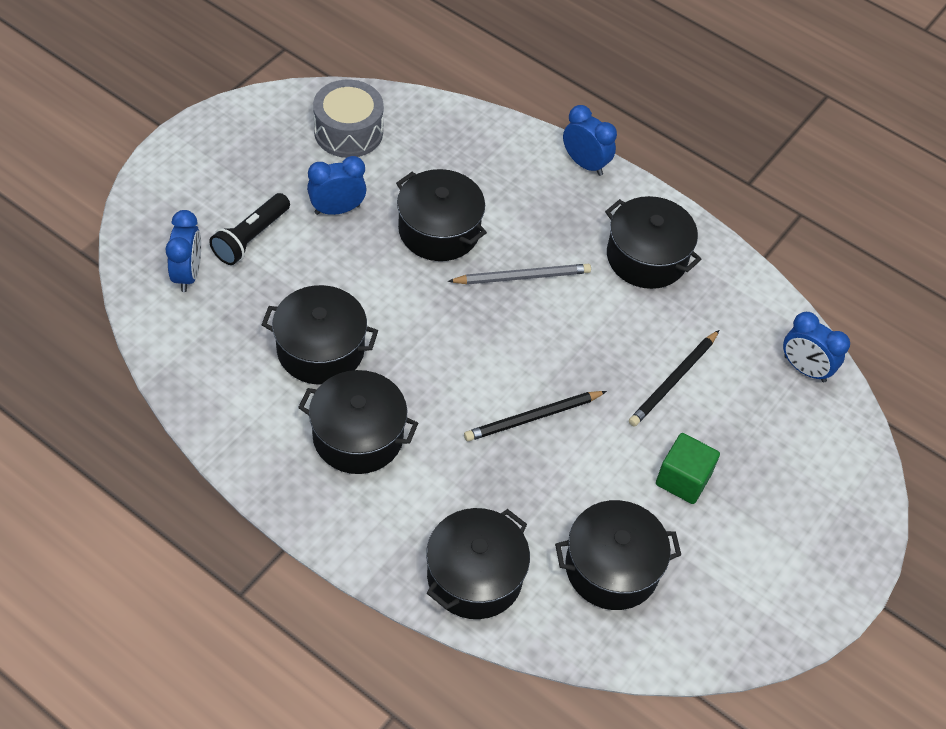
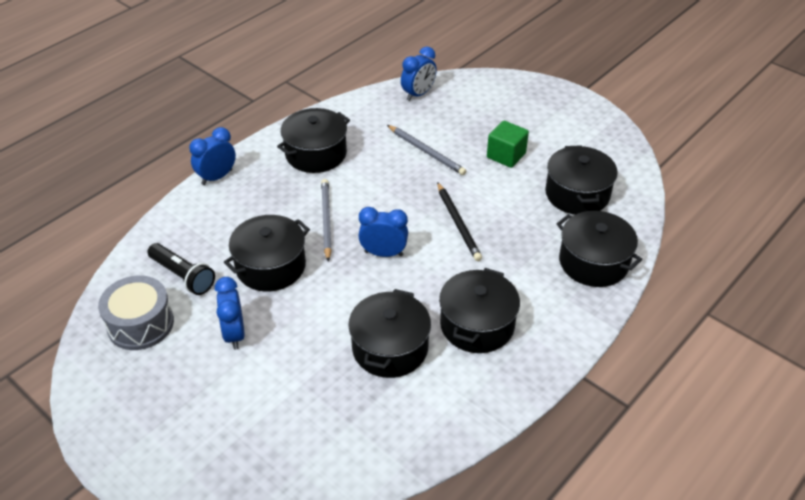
camera: 80 degrees left, 10 degrees down
(188, 274) = (295, 450): blue clock -> blue clock (383, 253)
(251, 238) = (257, 399): black flashlight -> black flashlight (183, 276)
(673, 380) = (426, 152): black pencil -> grey pencil

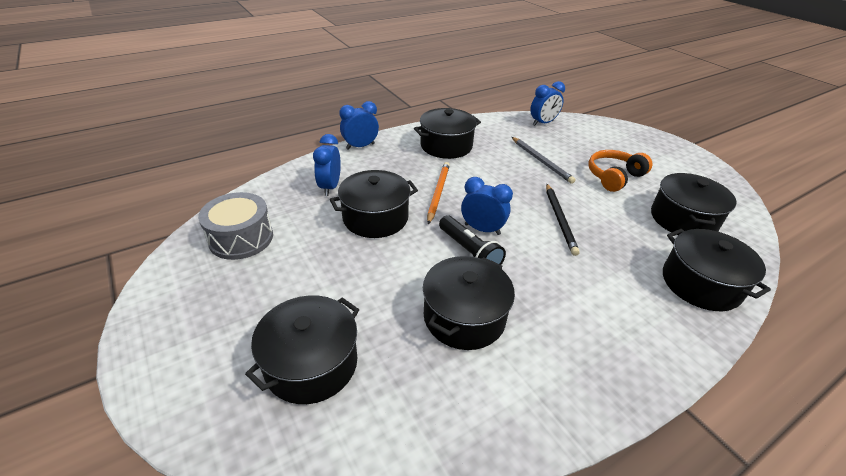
camera: 15 degrees right, 5 degrees down
(183, 276) = (297, 209): black flashlight -> black flashlight (469, 252)
(234, 334) = (317, 266): blue clock -> blue clock (330, 187)
(326, 220) = (438, 193): grey pencil -> orange pencil
(477, 325) = (563, 316): black pot -> black pot (311, 363)
(506, 155) = (614, 177): green cube -> orange headphones

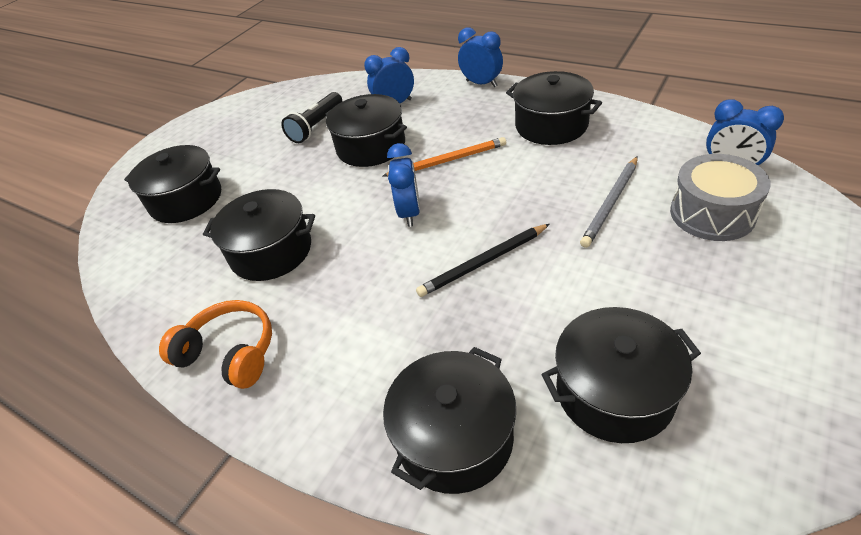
camera: 70 degrees right, 5 degrees up
(241, 238) = (293, 106): grey drum -> grey drum (712, 213)
(469, 252) = (364, 219): black flashlight -> black flashlight (316, 126)
(614, 177) = (657, 283): orange headphones -> orange headphones (230, 353)

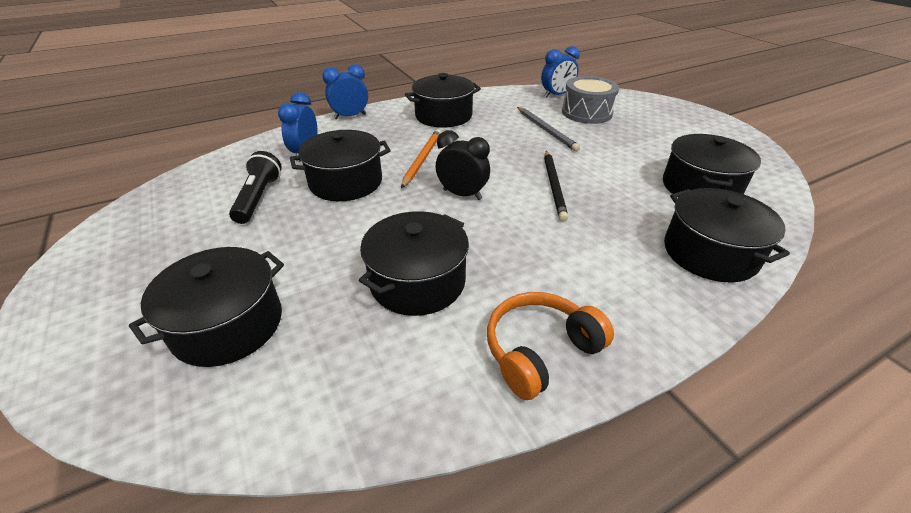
camera: 65 degrees left, 5 degrees down
(316, 126) = (259, 198): black flashlight -> black flashlight turned 150 degrees counterclockwise
(409, 213) = (462, 194): blue clock -> black clock

